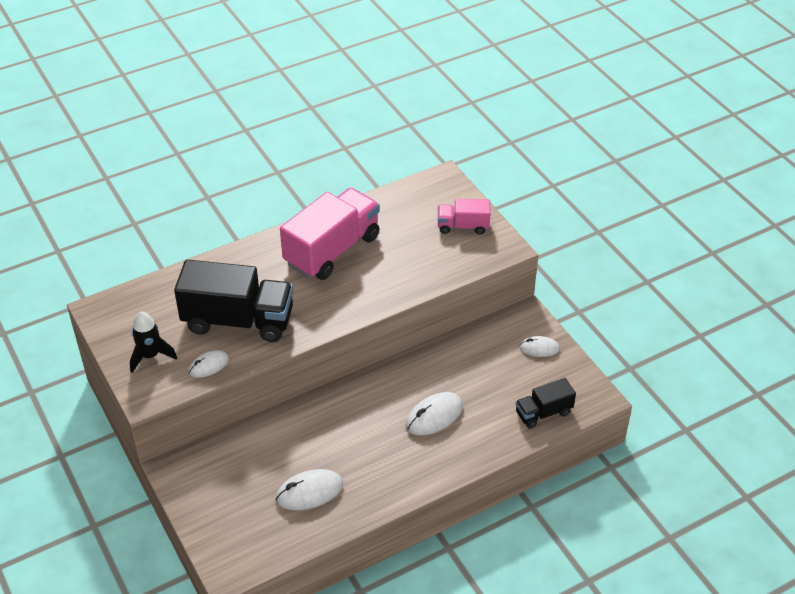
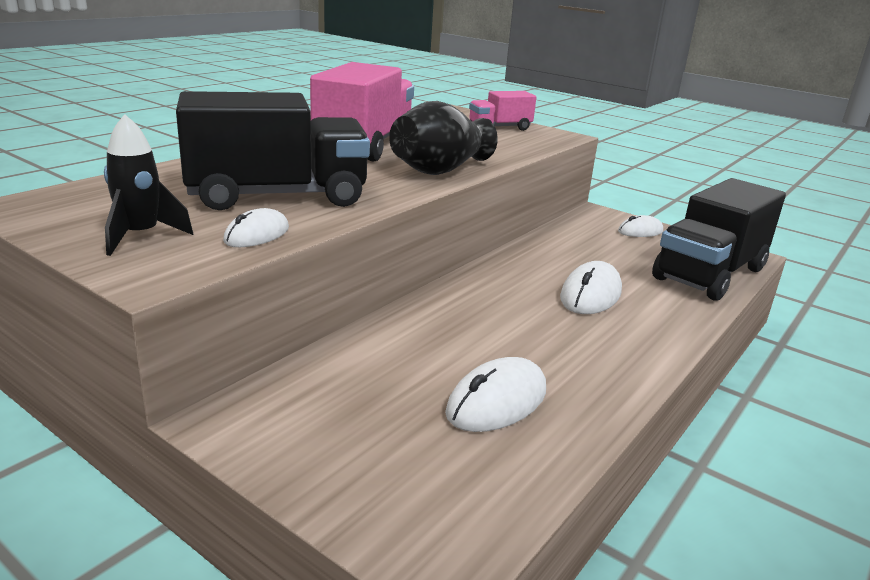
camera: 25 degrees left, 20 degrees down
(362, 300) = (439, 170): none -> black vase
(543, 413) = (709, 274): black truck -> black truck, size x1.94

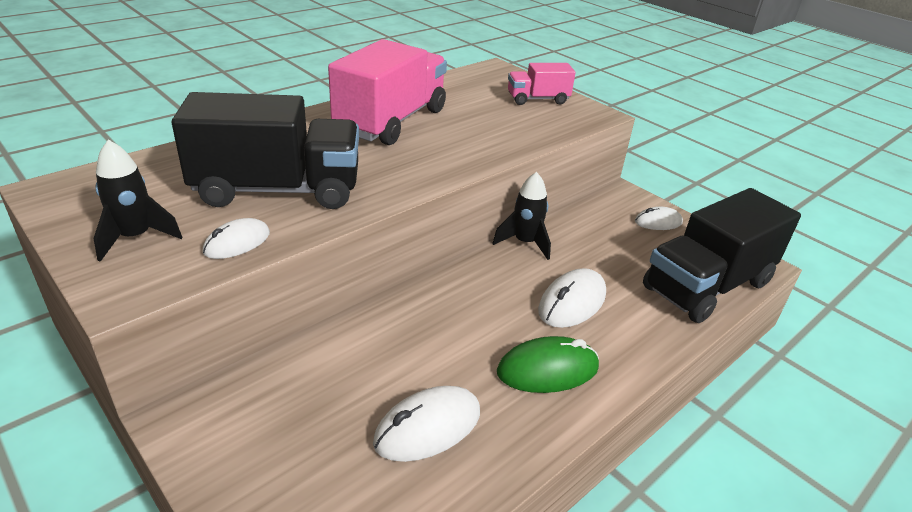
camera: 10 degrees right, 10 degrees up
(439, 170) = (447, 161): black vase -> none
(521, 254) = (525, 243): none -> black rocket
(593, 347) = (547, 370): none -> green mouse

